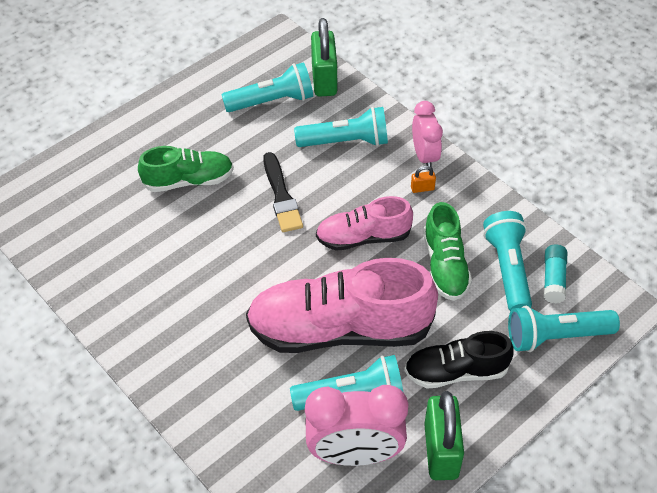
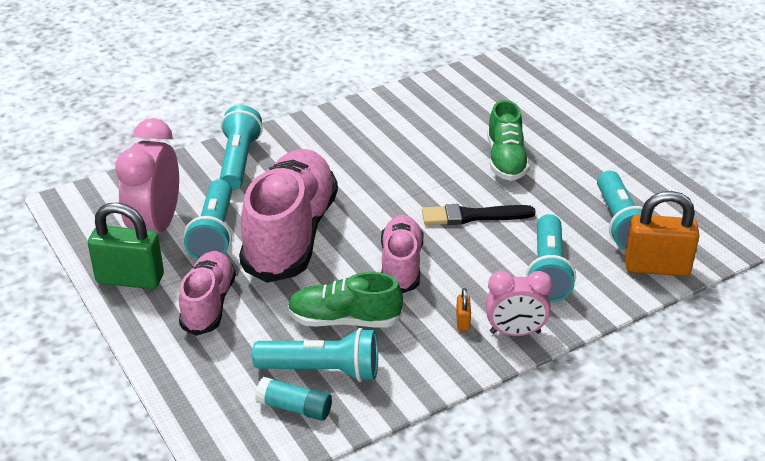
camera: 100 degrees right, 15 degrees down
(324, 80) = (656, 267): green padlock -> orange padlock
(456, 371) = (208, 304): black shoe -> pink shoe
(555, 336) = (217, 390): turquoise flashlight -> turquoise flashlight (239, 161)

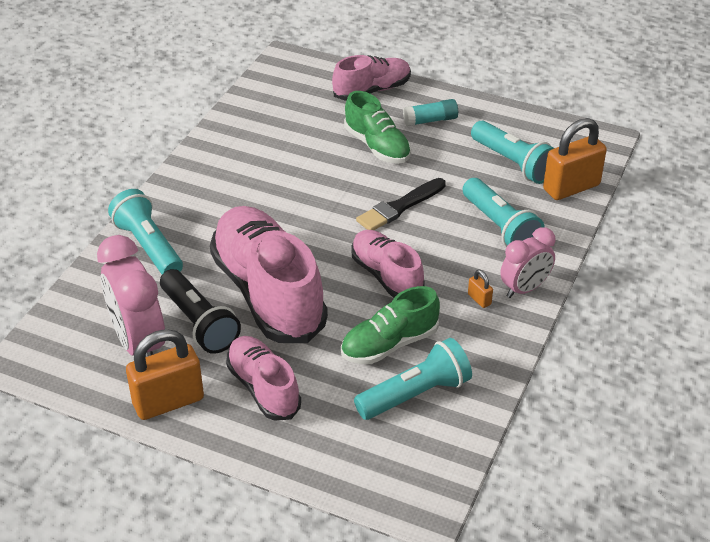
camera: 35 degrees left, 5 degrees up
(130, 279) = (168, 401): green padlock -> orange padlock
(214, 233) = (199, 323): turquoise flashlight -> black flashlight
(294, 408) = (425, 435): turquoise glue stick -> turquoise glue stick (430, 120)
(549, 115) = (372, 90): none -> pink shoe

